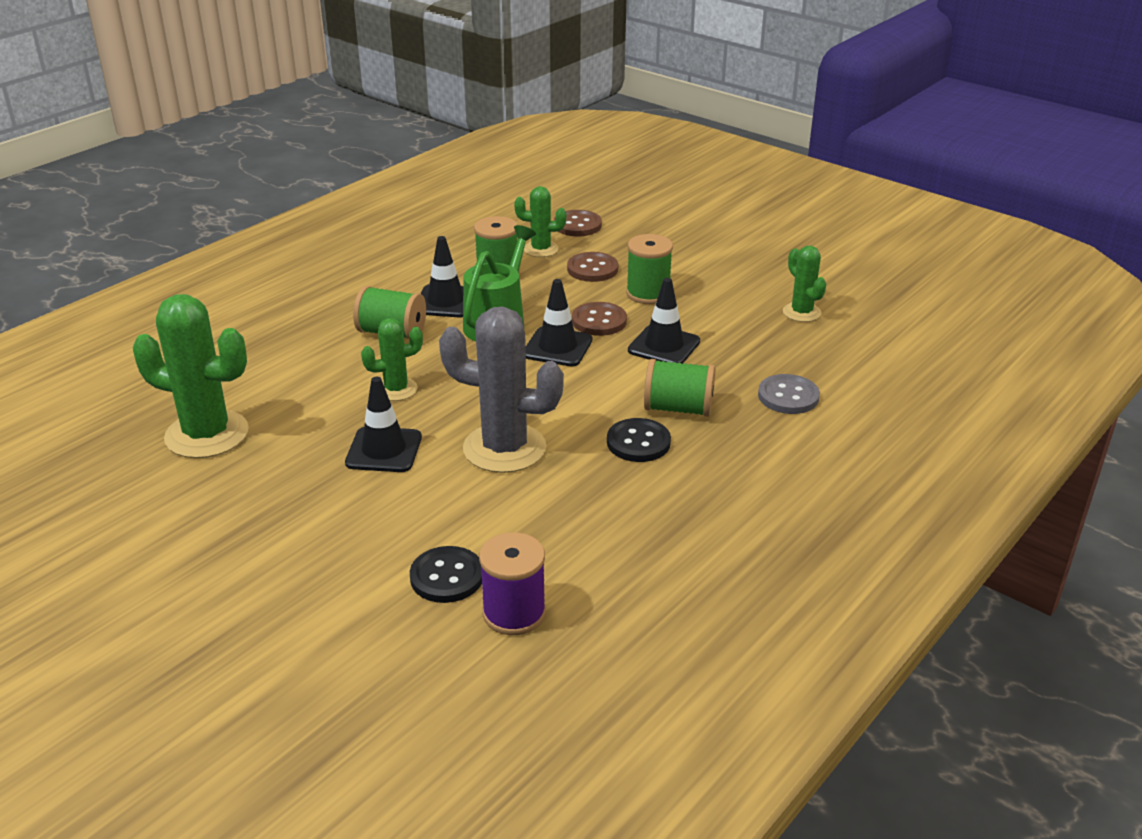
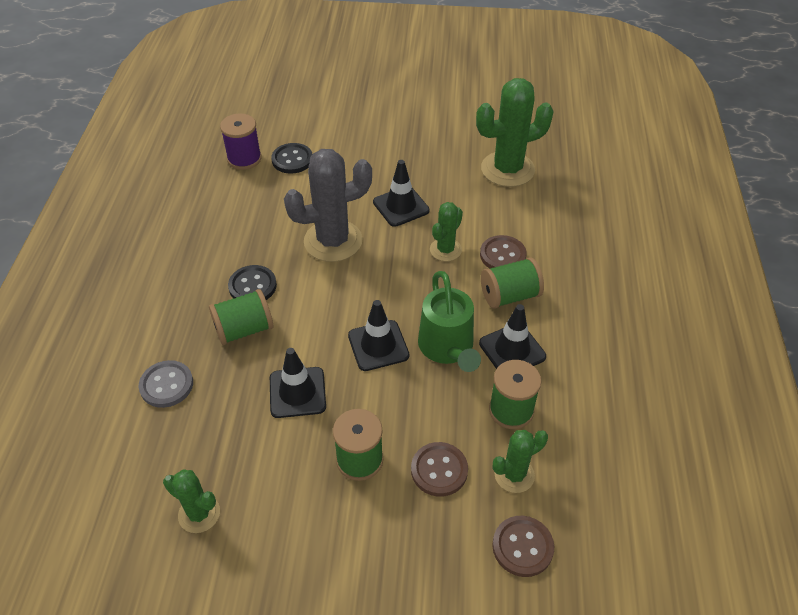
camera: 145 degrees right, 15 degrees up
(599, 321) = (372, 395): brown button -> brown button (502, 255)

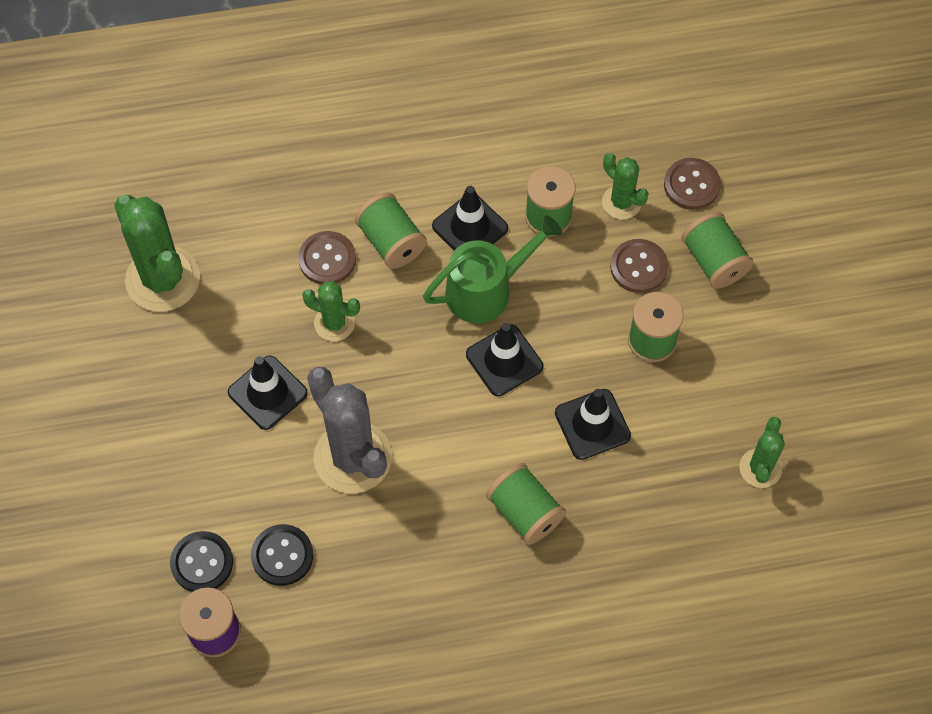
camera: 105 degrees left, 15 degrees up
(166, 385) = (627, 566): grey button -> none
(252, 286) = (455, 528): black button -> black button (282, 556)
(428, 541) = (714, 261): none -> green spool

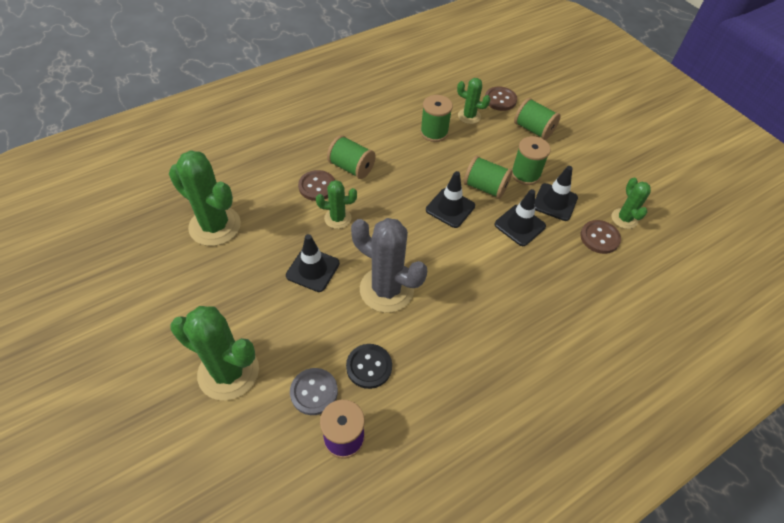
camera: 25 degrees left, 10 degrees down
(110, 499) = (228, 372): none -> green cactus
(202, 563) = (314, 392): black button -> grey button
(470, 227) = (393, 148): black traffic cone -> black traffic cone (555, 202)
(486, 290) = (419, 176): green watering can -> none
(525, 512) = (510, 285): green spool -> green spool (485, 187)
(638, 267) = (496, 142): brown button -> brown button (599, 238)

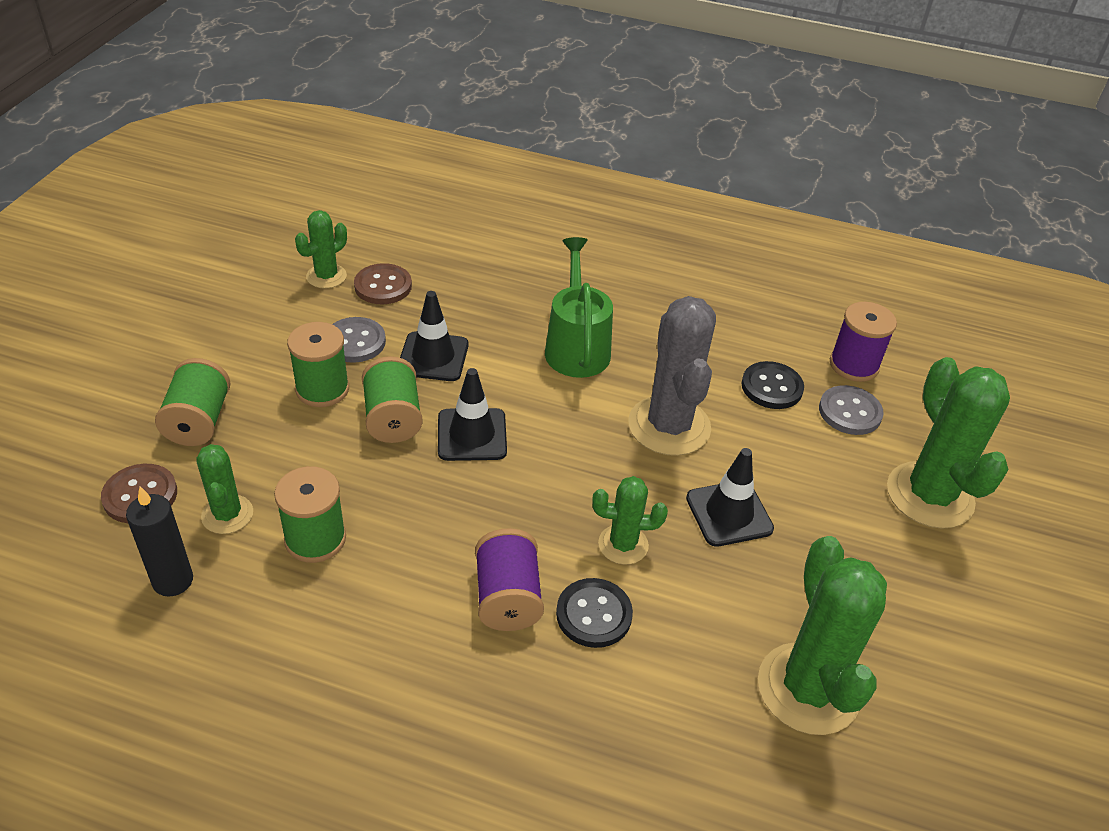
camera: 130 degrees left, 10 degrees down
(317, 186) = (594, 614): brown button -> black button
(337, 218) = (623, 545): green cactus -> green cactus turned 45 degrees counterclockwise
(351, 167) = (507, 597): green spool -> purple spool
(448, 92) = (173, 581): none -> black candle
(481, 292) = (576, 347): none -> green watering can
(555, 202) = (355, 342): black traffic cone -> grey button

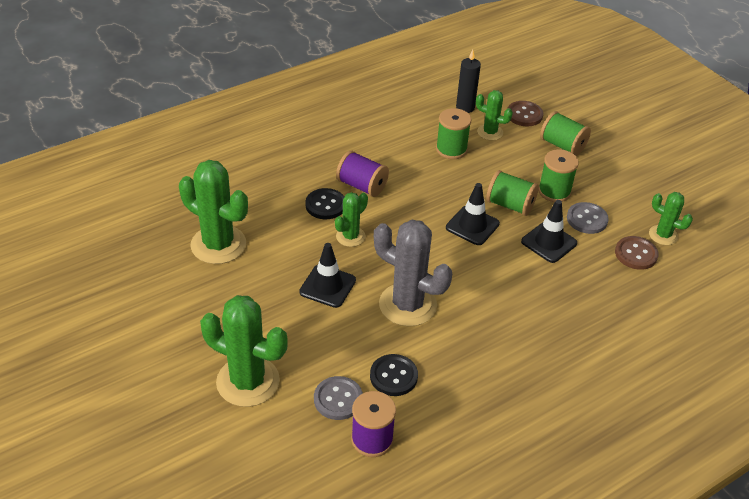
camera: 130 degrees right, 0 degrees up
(326, 276) = (663, 235): green cactus -> green cactus turned 45 degrees counterclockwise
(576, 347) = (509, 307): green watering can -> none

